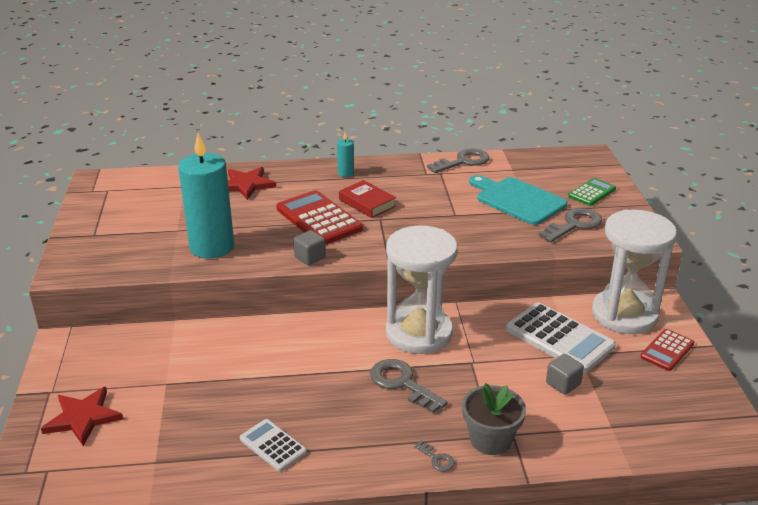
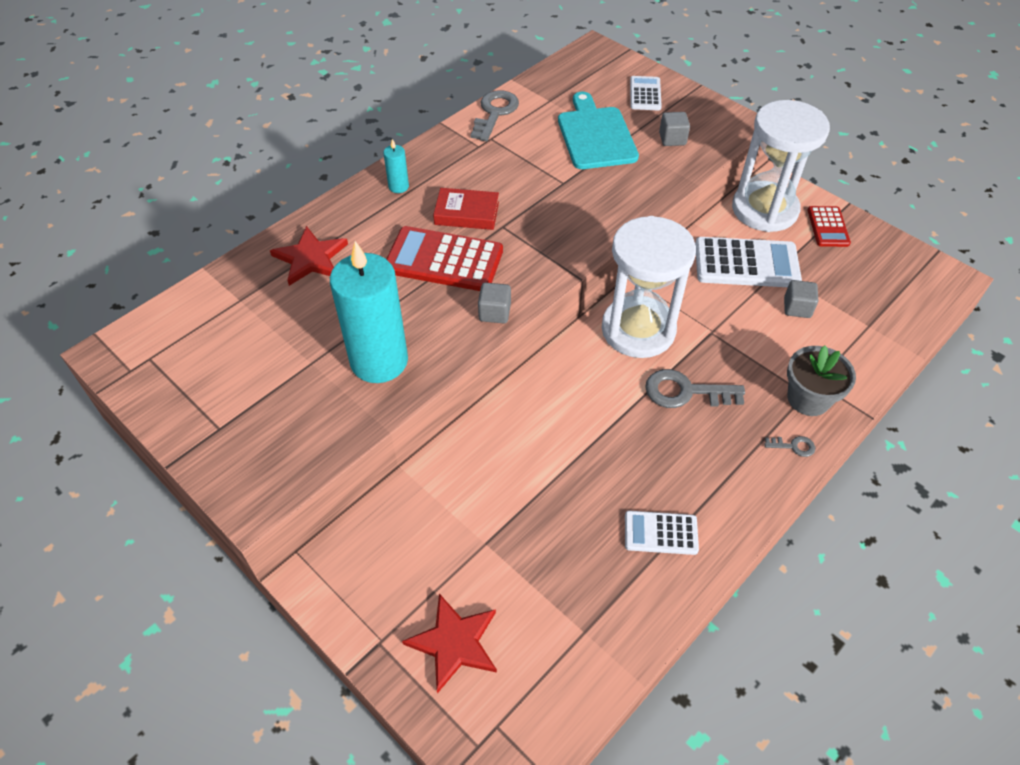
camera: 40 degrees left, 20 degrees up
(517, 200) = (595, 135): turquoise cutting board -> turquoise cutting board turned 75 degrees clockwise
(574, 224) = (672, 139): grey key -> grey cube
(592, 192) = (645, 94): green calculator -> white calculator

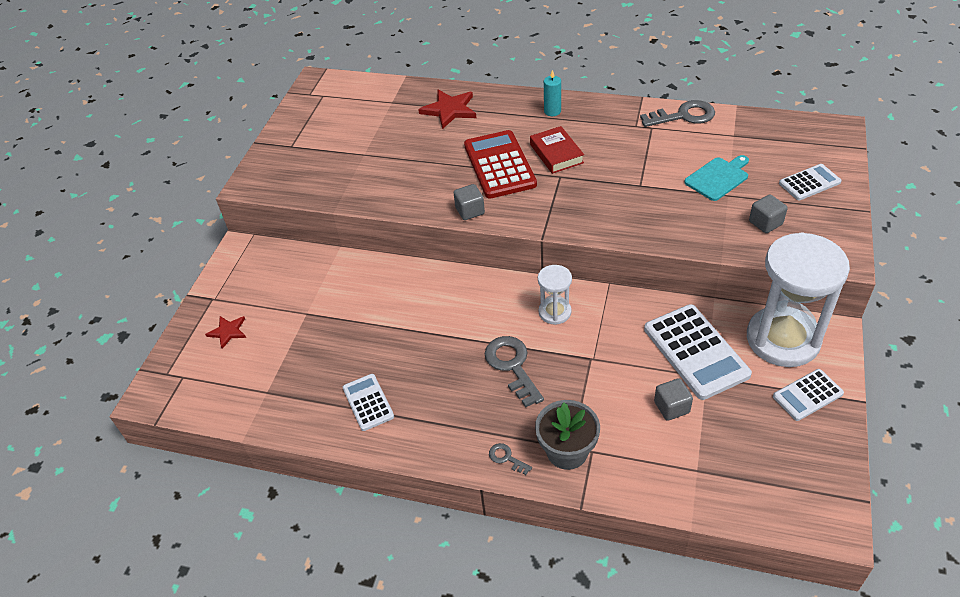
camera: 65 degrees right, 5 degrees down
(379, 361) = (386, 180): turquoise candle -> none
(454, 643) = (228, 332): red star -> red star, size x0.60
(595, 135) = (718, 178): turquoise cutting board -> turquoise cutting board, size x0.65
(638, 330) = (555, 312): white hourglass -> white hourglass, size x0.48
(794, 446) = (506, 458): grey key -> grey key turned 150 degrees clockwise
(828, 227) = (807, 395): red calculator -> white calculator

